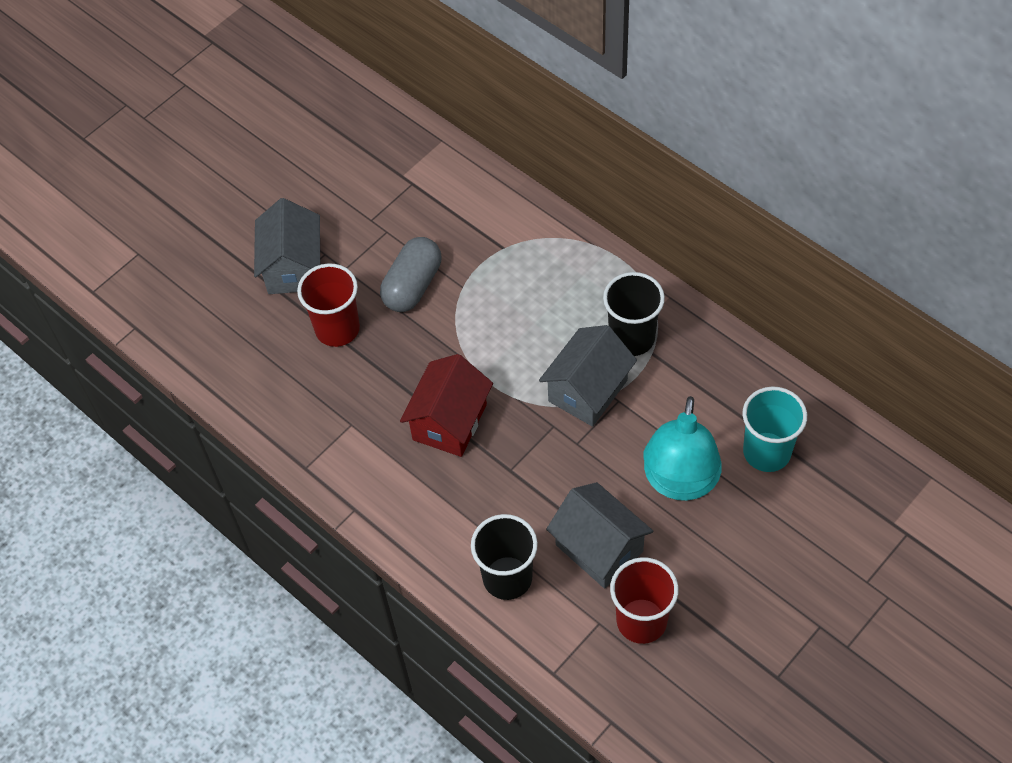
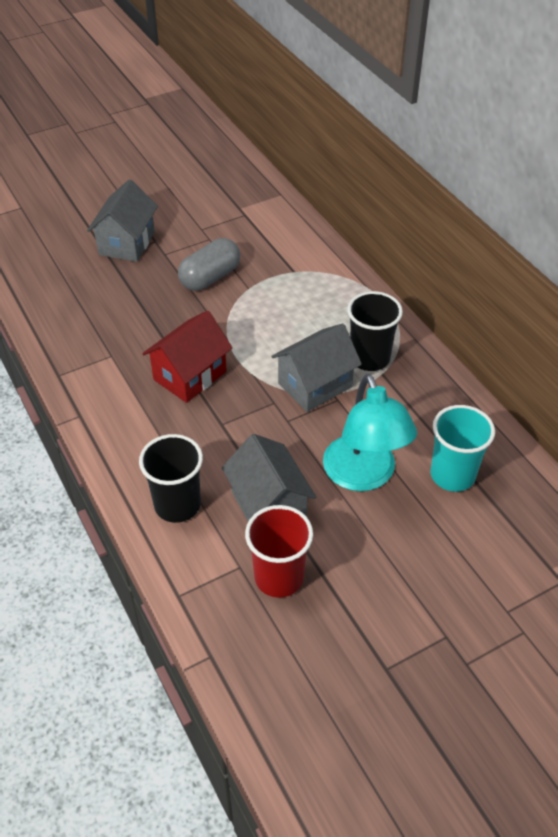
camera: 15 degrees right, 10 degrees down
(337, 329) = (137, 290): red cup -> none
(680, 482) = (363, 476): turquoise lamp -> turquoise lamp turned 45 degrees counterclockwise

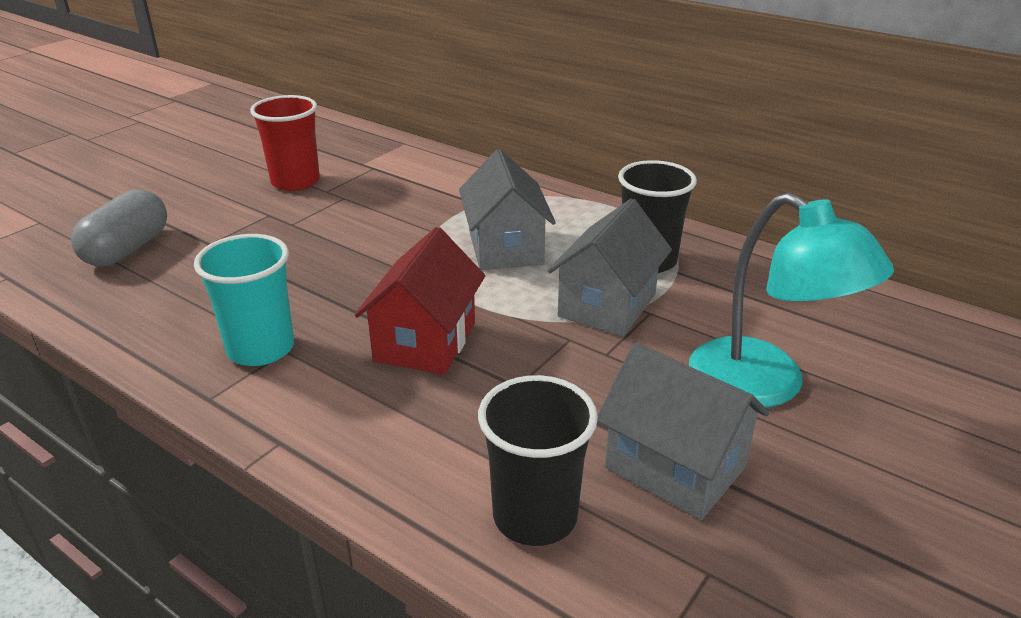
camera: 25 degrees left, 15 degrees down
(127, 243) = (229, 225): grey house -> grey house (505, 248)
(210, 277) = (373, 232): grey capsule -> grey capsule (127, 249)
(279, 577) = (781, 564): red cup -> red cup (295, 182)
(452, 475) = (868, 349): turquoise cup -> turquoise cup (261, 349)

